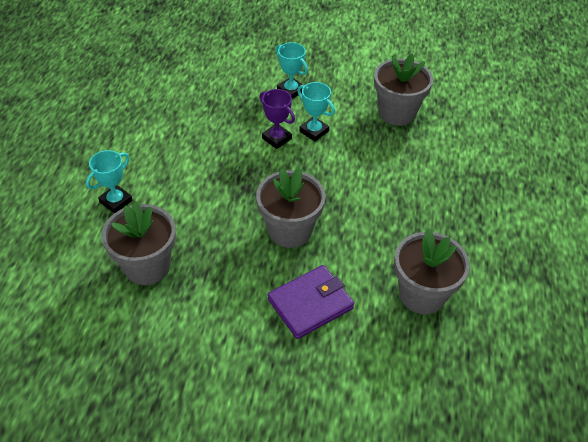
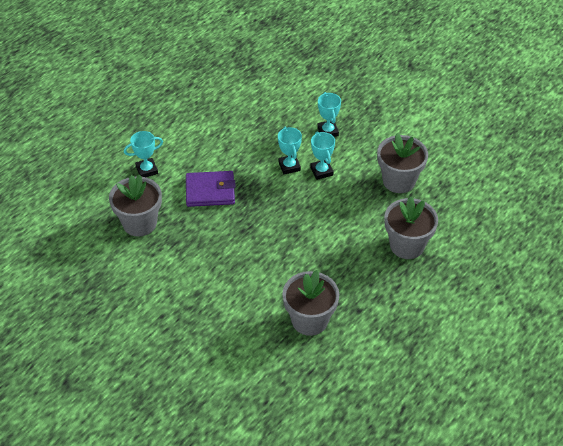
camera: 30 degrees right, 0 degrees up
(276, 138) = (289, 166): purple trophy -> turquoise trophy
(289, 230) = (250, 238): grey flower pot -> grey flower pot (407, 245)
(310, 304) = (228, 293): purple wallet -> purple wallet (210, 191)

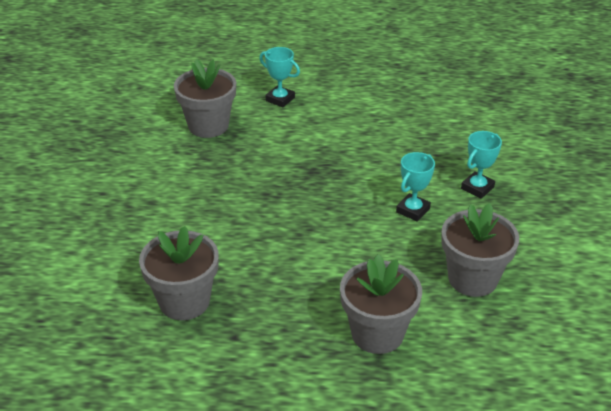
camera: 55 degrees right, 10 degrees down
(210, 191) = (296, 148): purple wallet -> none
(289, 166) = (392, 184): turquoise trophy -> none

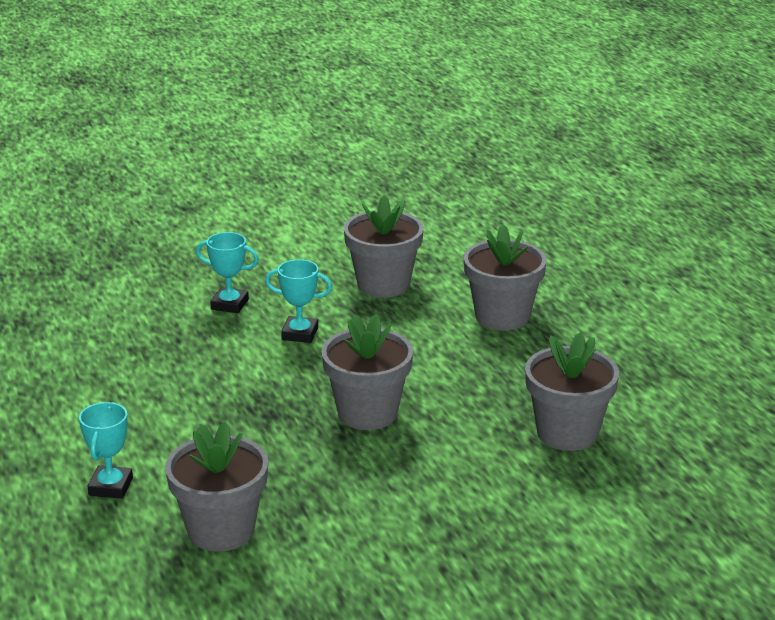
camera: 115 degrees left, 10 degrees down
(283, 212) = (367, 413): none -> grey flower pot

